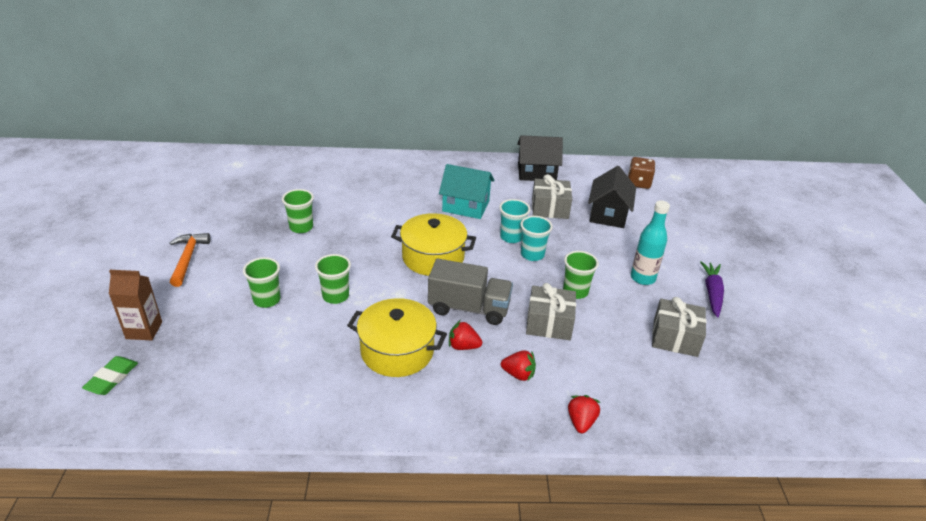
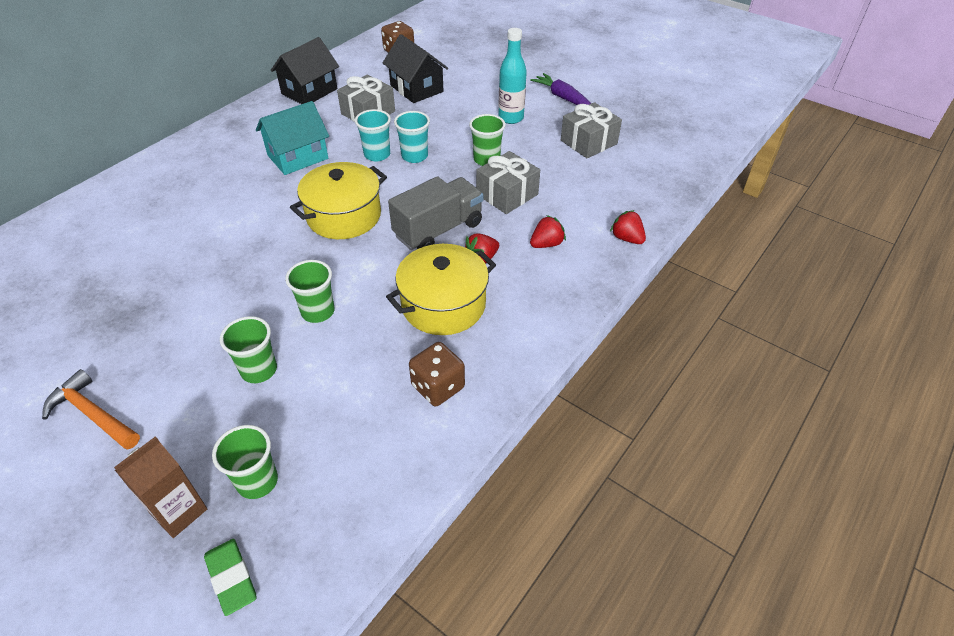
camera: 50 degrees left, 10 degrees up
(301, 227) = (170, 287): green cup -> green cup (257, 481)
(319, 389) = (438, 387): none -> brown dice

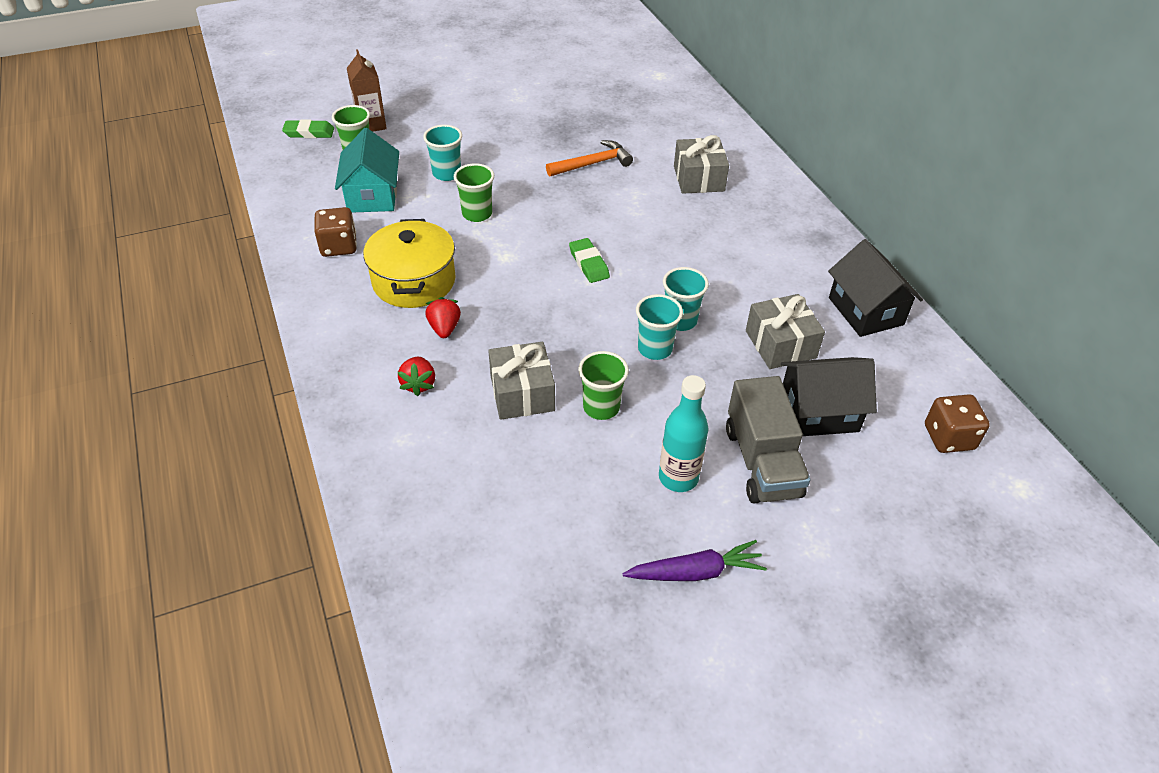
camera: 120 degrees right, 0 degrees up
(92, 414) = (480, 108): orange hammer -> orange hammer (593, 164)
(259, 370) = (447, 173): green cup -> turquoise cup
(298, 157) = (718, 263): turquoise house -> turquoise house (372, 195)
(344, 216) = (589, 263): yellow pot -> green eraser
(438, 230) = (512, 317): grey truck -> grey truck (762, 462)
(588, 142) = (560, 533): grey gift -> grey gift (699, 178)
(627, 238) = (363, 454): red strawberry -> none

